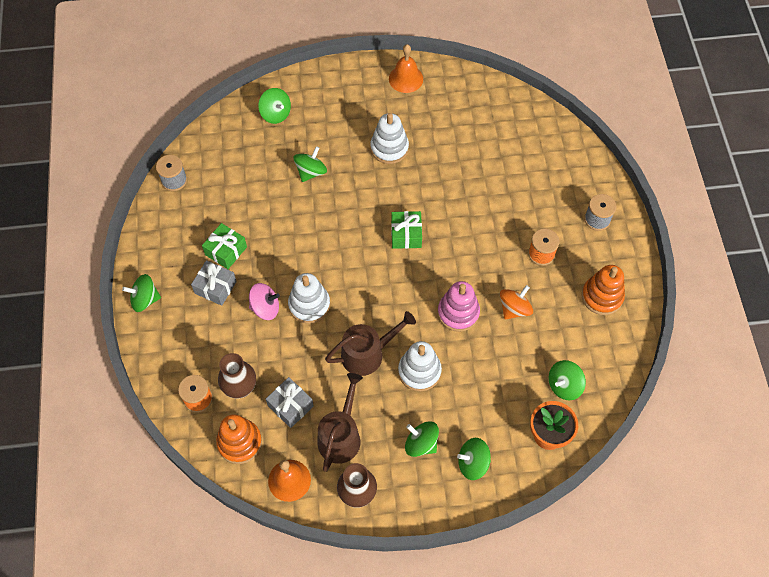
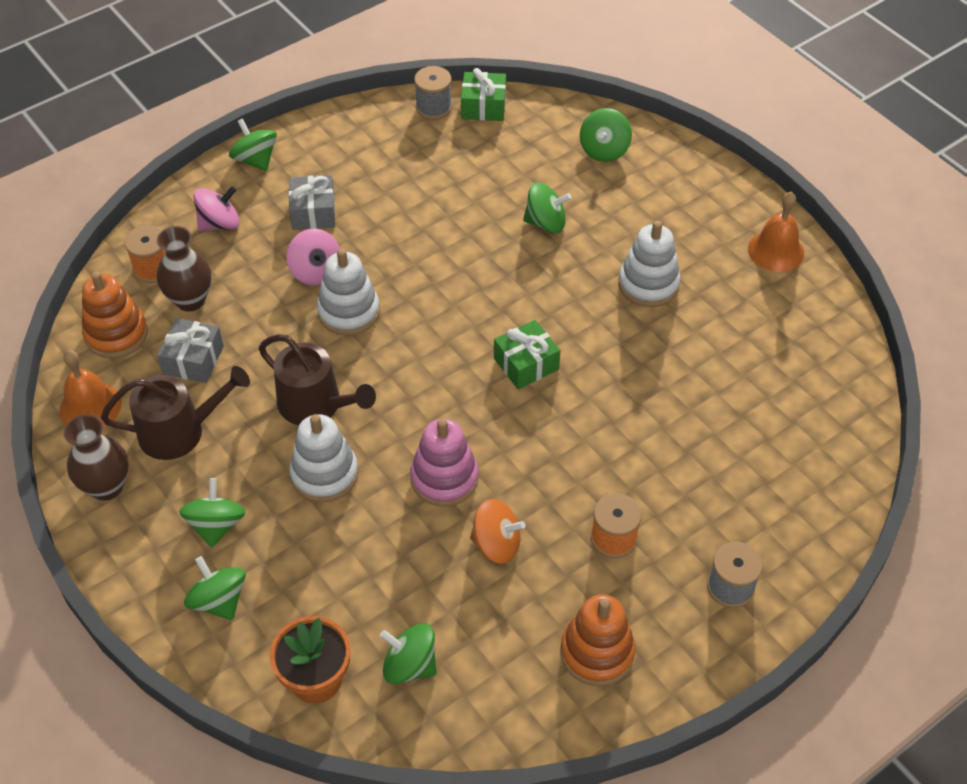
camera: 60 degrees right, 10 degrees down
(186, 344) = (220, 223): none -> pink spinning top
(226, 251) = (370, 198): green gift -> green gift (483, 106)

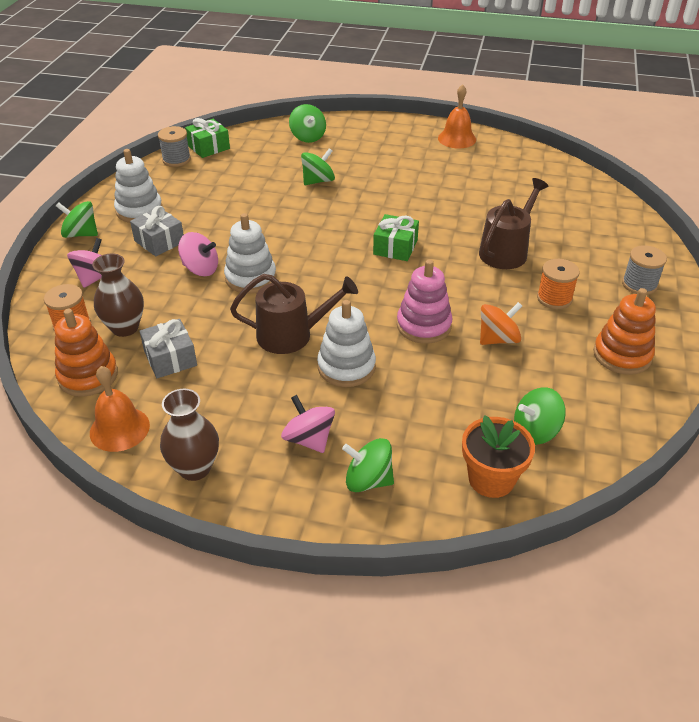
camera: 40 degrees left, 10 degrees down
(179, 431) = (211, 403): brown watering can -> brown watering can (506, 251)
(216, 525) = (309, 439): green spinning top -> pink spinning top
(648, 284) = (412, 181): white stacking toy -> white stacking toy (139, 210)

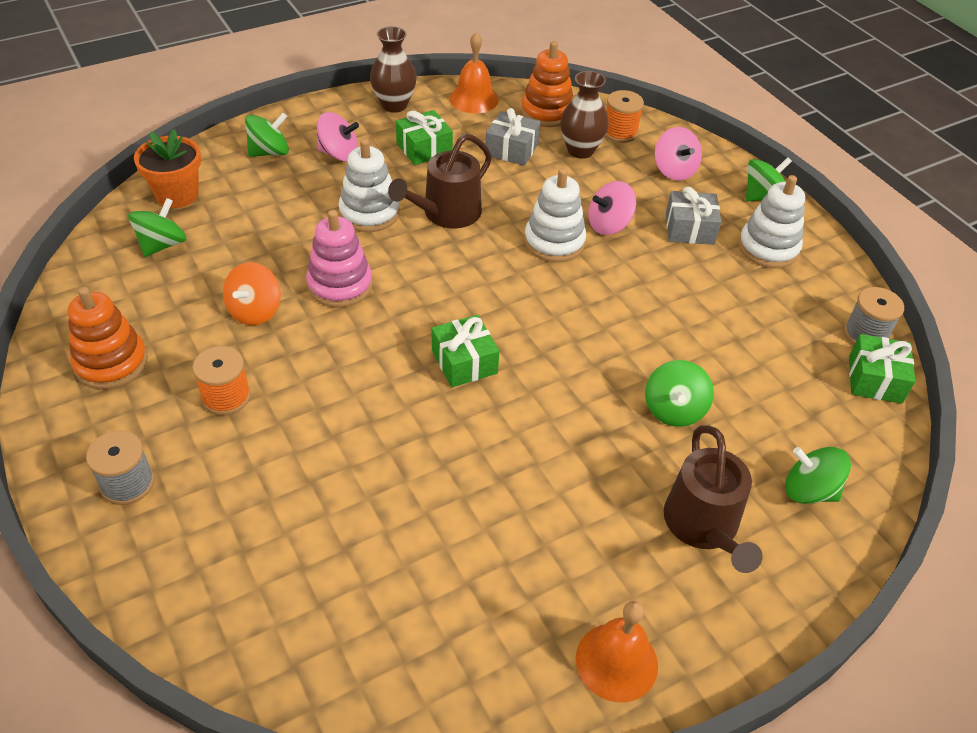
camera: 135 degrees right, 5 degrees up
(233, 400) = (424, 149): none -> green gift
(506, 251) = (332, 437): brown watering can -> brown watering can (704, 526)

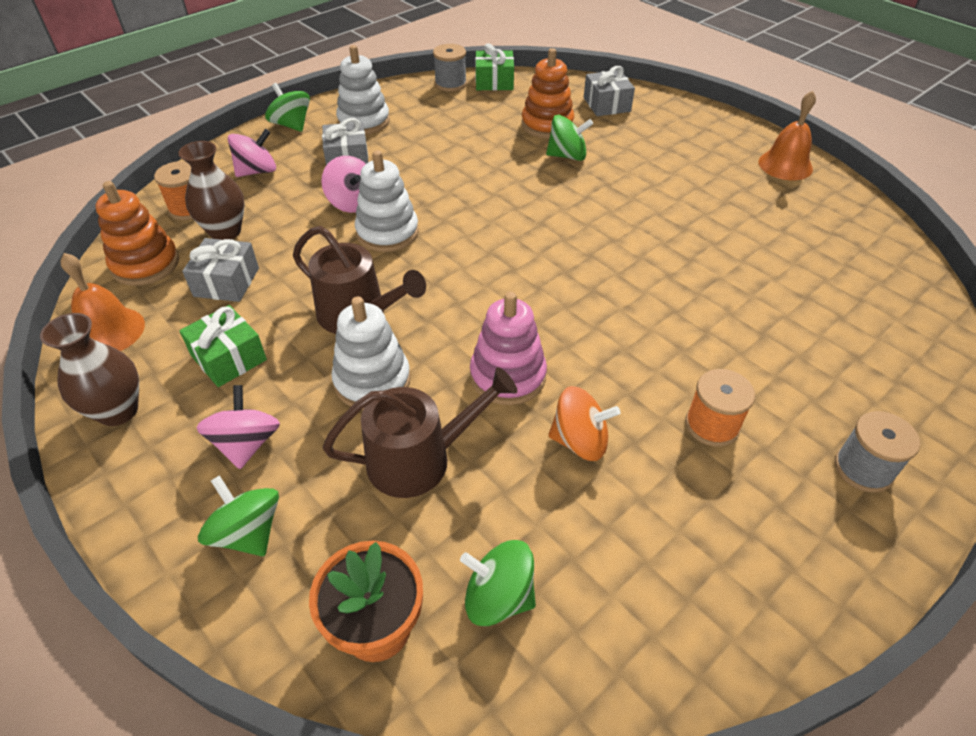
camera: 100 degrees left, 0 degrees up
(111, 363) = (731, 560): orange stacking toy -> orange stacking toy (547, 125)
(464, 362) = (574, 265): green gift -> none
(704, 526) = (662, 140): brown watering can -> brown watering can (419, 459)
(809, 491) = (606, 104): green spinning top -> grey gift

